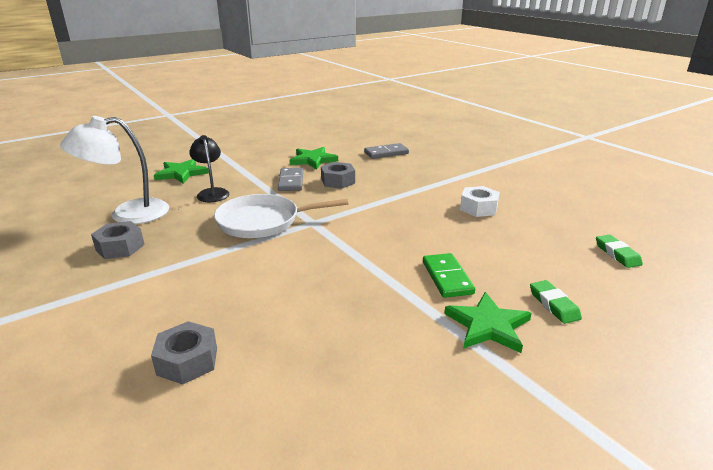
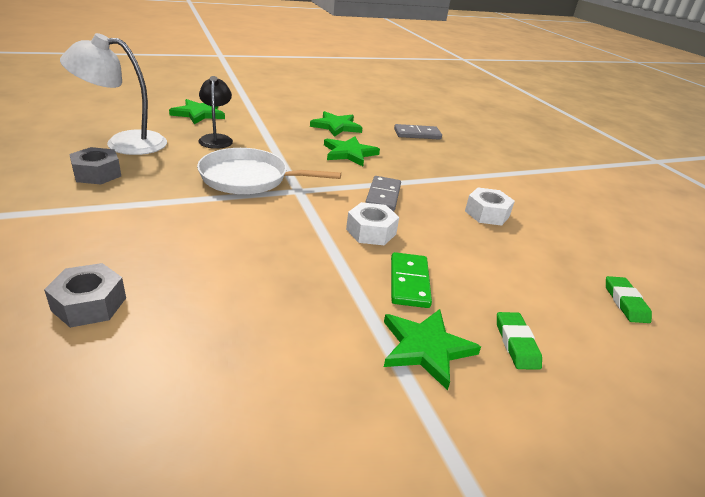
camera: 10 degrees right, 5 degrees up
(291, 181) = (301, 144): grey domino -> grey domino (383, 196)
(338, 181) = (349, 153): grey nut -> green star
(393, 244) = (371, 231): none -> white nut

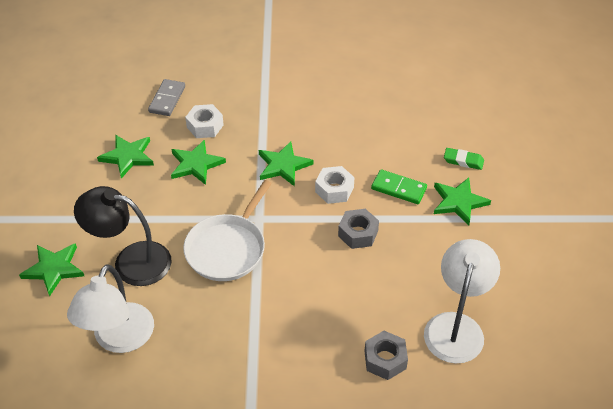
camera: 65 degrees left, 15 degrees up
(97, 174) = (187, 360): grey nut -> grey nut (358, 233)
(157, 376) = (456, 326): none -> white lamp
(216, 139) = (131, 261): black lamp -> black lamp, size x1.59
(383, 196) = (283, 165): grey domino -> green star
(487, 213) = (326, 112): white nut -> white nut (205, 126)
(625, 302) = (440, 93): green eraser -> none

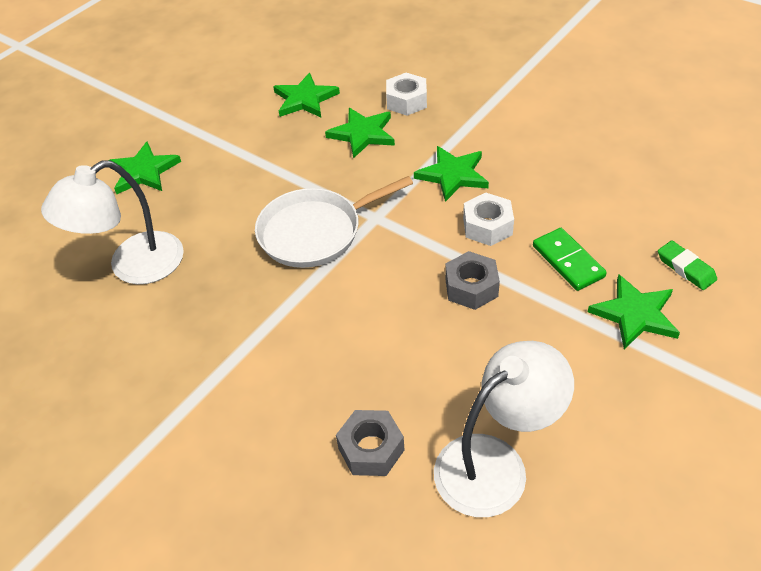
camera: 40 degrees right, 0 degrees up
(131, 261) = (214, 198): black lamp -> none
(167, 99) = (393, 61): grey domino -> none

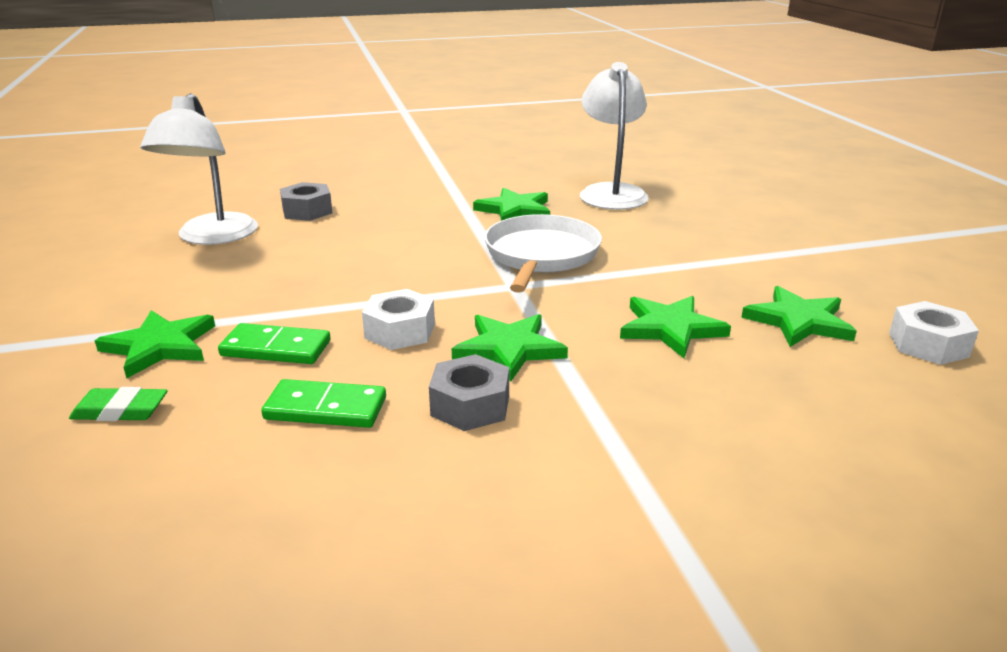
camera: 125 degrees right, 20 degrees down
(144, 171) = (743, 218): green star -> green star (514, 210)
(406, 101) = (712, 385): white nut -> white nut (928, 345)
(471, 287) = (350, 290): grey nut -> grey nut (470, 405)
(581, 199) = (325, 409): none -> green domino

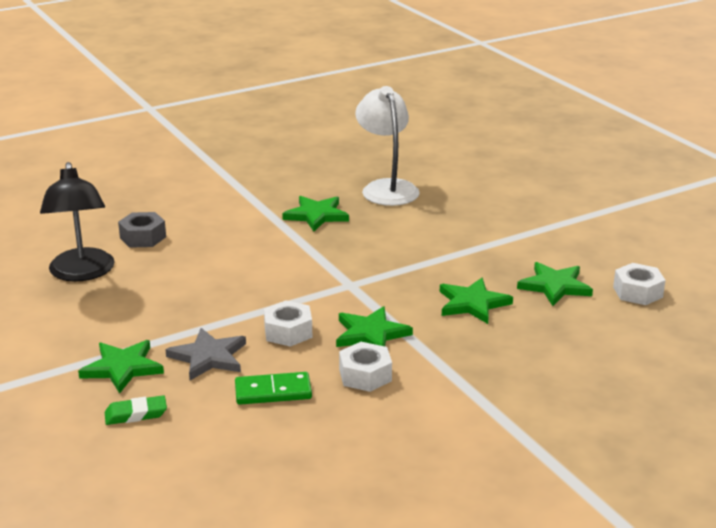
camera: 15 degrees left, 0 degrees up
(212, 237) = (82, 273): white lamp -> black lamp
(276, 348) = (208, 357): green domino -> grey star
(470, 405) = (365, 375): grey nut -> white nut
(541, 255) = (357, 256): white pan -> none

